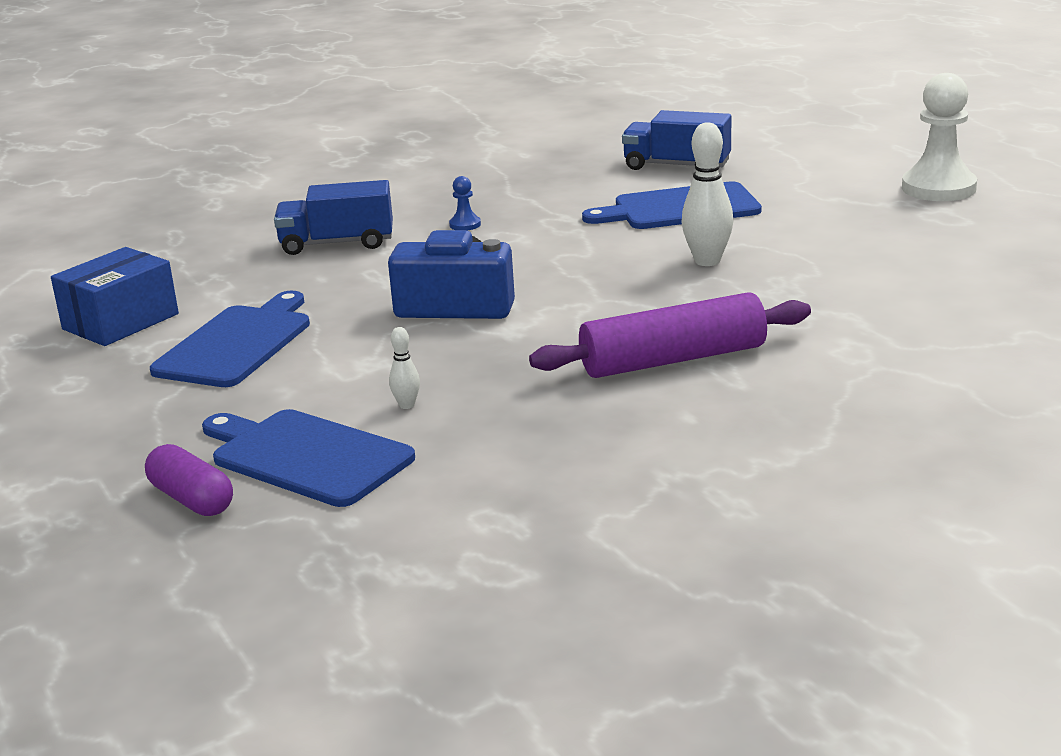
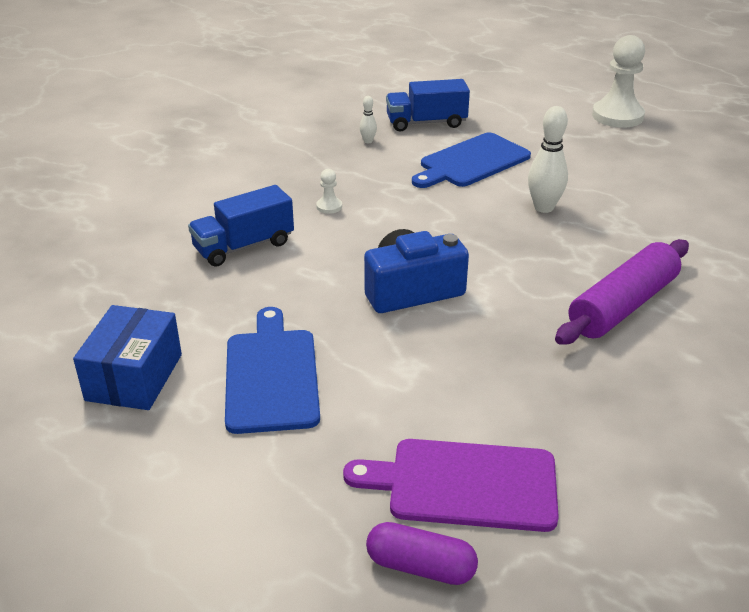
camera: 30 degrees left, 10 degrees up
(306, 457) = (464, 484): blue cutting board -> purple cutting board
(407, 405) = (484, 404): white bowling pin -> white bowling pin (368, 141)
(465, 225) = (329, 206): blue pawn -> white pawn

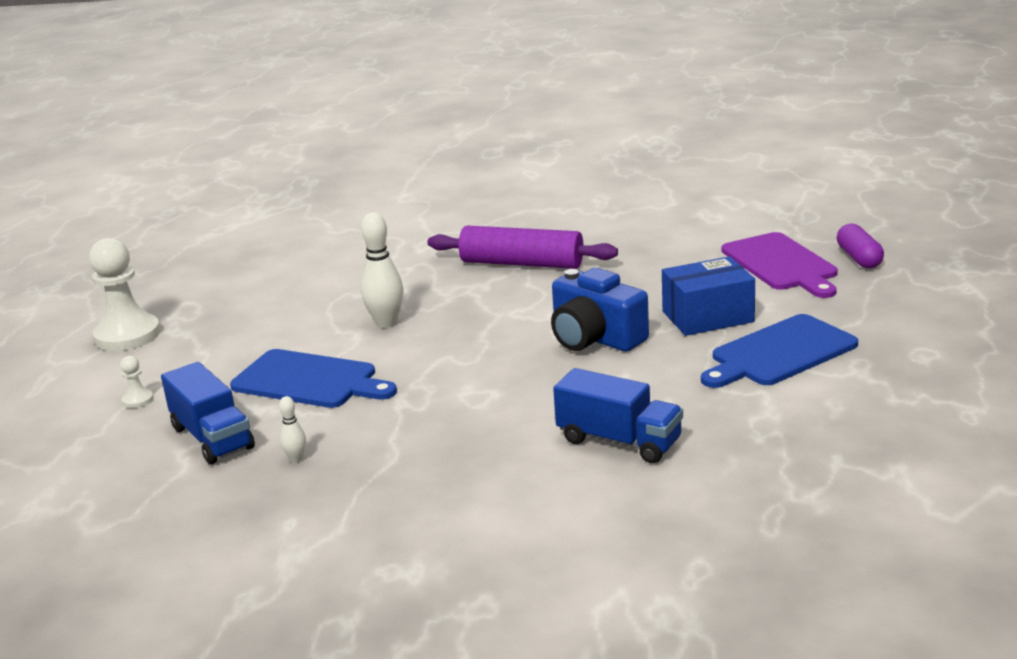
camera: 115 degrees left, 10 degrees down
(134, 377) = (868, 406): blue box -> blue box (707, 316)
(329, 206) = (487, 425): white pawn -> white pawn (138, 400)

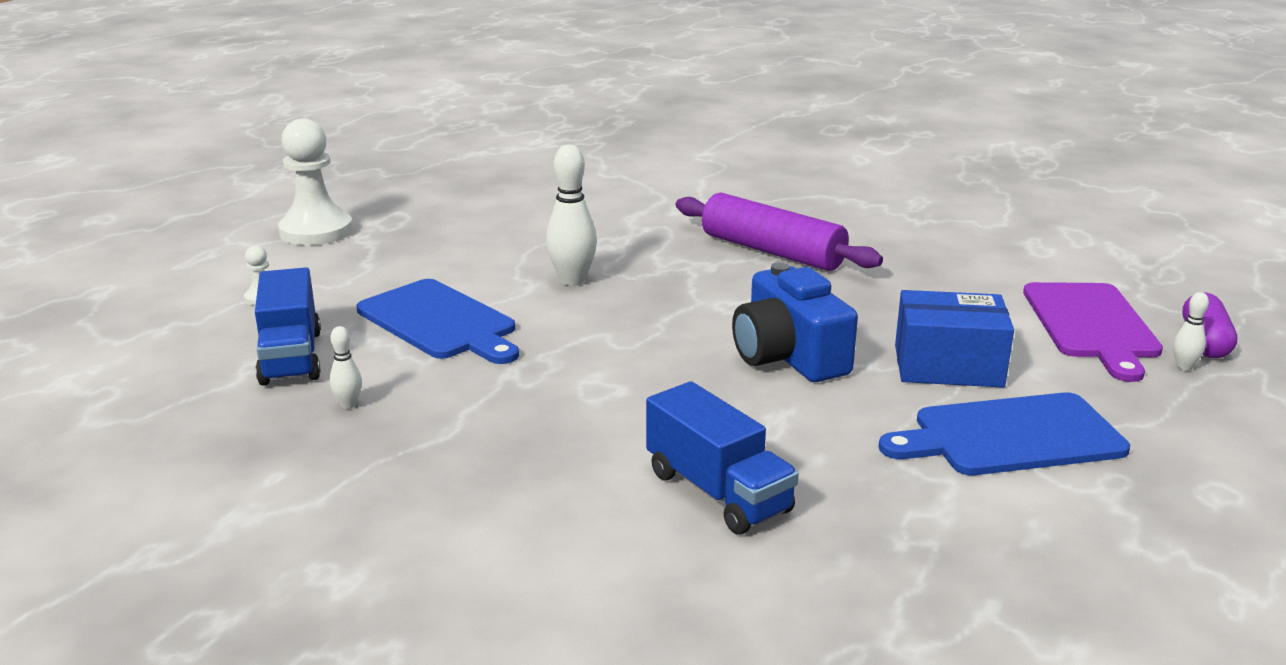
camera: 20 degrees right, 0 degrees up
(856, 279) = (1184, 367): none -> white bowling pin

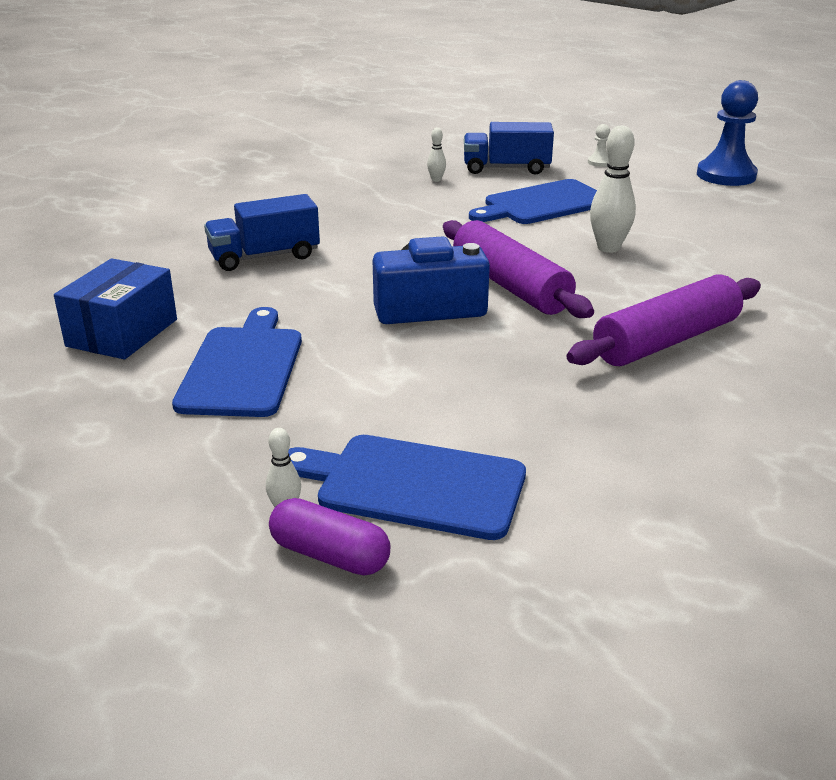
camera: 105 degrees right, 5 degrees up
(316, 231) = (726, 175): white pawn -> blue pawn
(703, 320) = (510, 286): none -> purple rolling pin
(948, 366) = (371, 372): blue box -> blue box (122, 333)
(1091, 324) = (413, 485): purple cutting board -> blue cutting board

